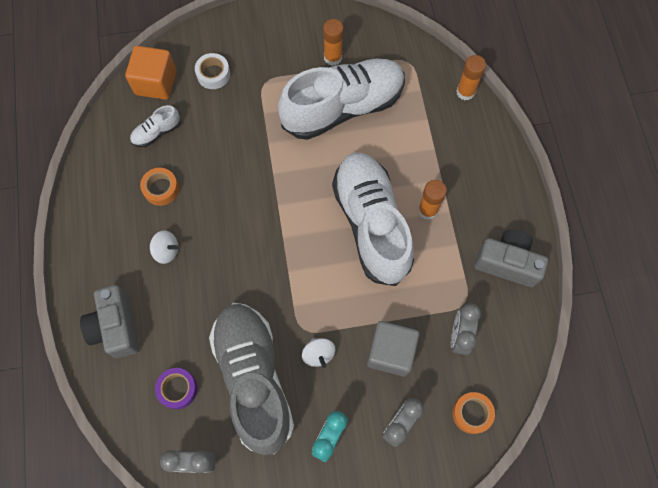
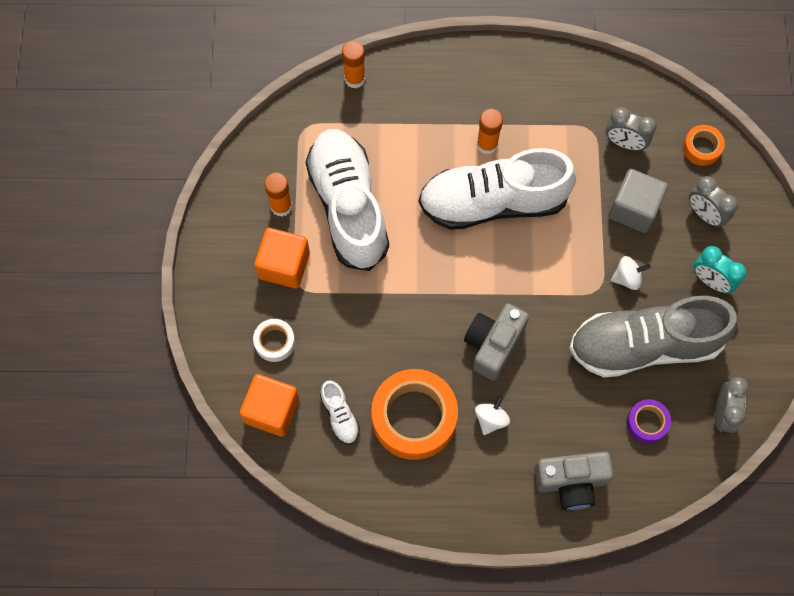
camera: 80 degrees left, 0 degrees up
(161, 189) = (414, 417): orange tape -> orange tape, size x2.05
(280, 69) = (284, 265): none -> orange cube
(507, 263) = (556, 83): grey camera -> grey camera (493, 344)

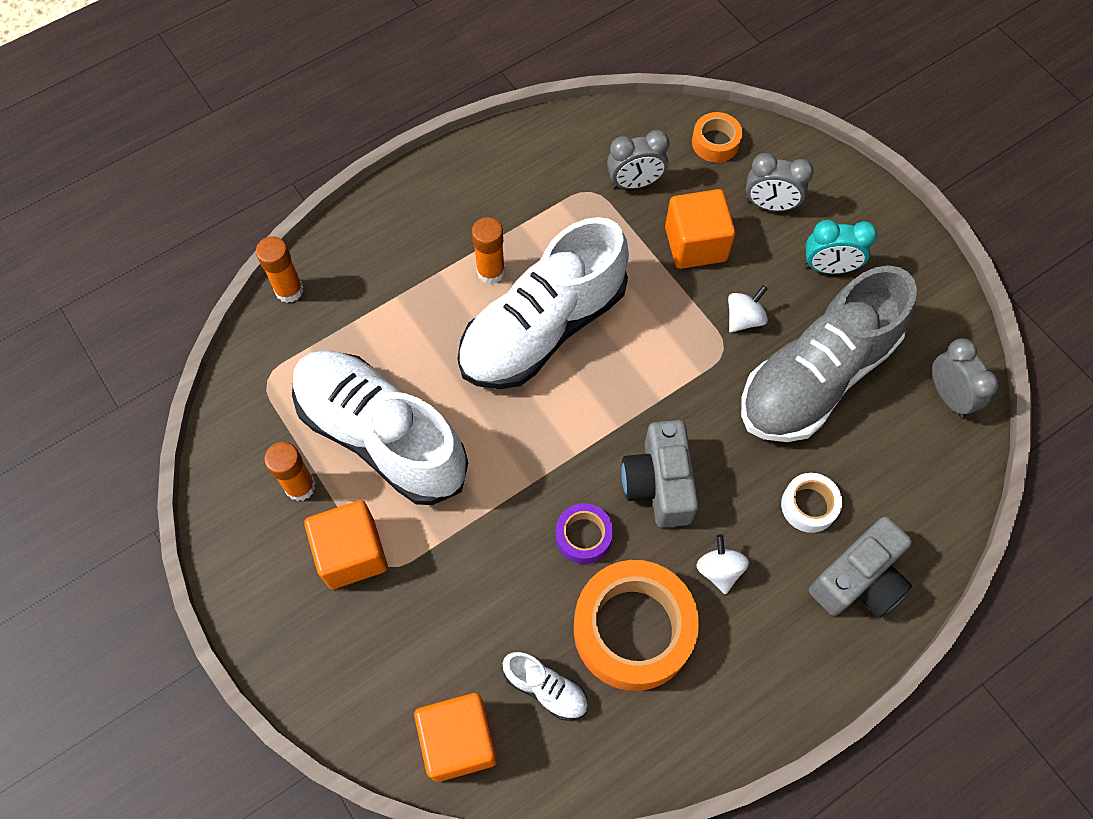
camera: 35 degrees left, 5 degrees down
(275, 342) = (404, 654): white tape -> white tape (809, 505)
(633, 209) = (695, 244): grey cube -> orange cube
(647, 423) = (883, 458): purple tape -> purple tape (583, 536)

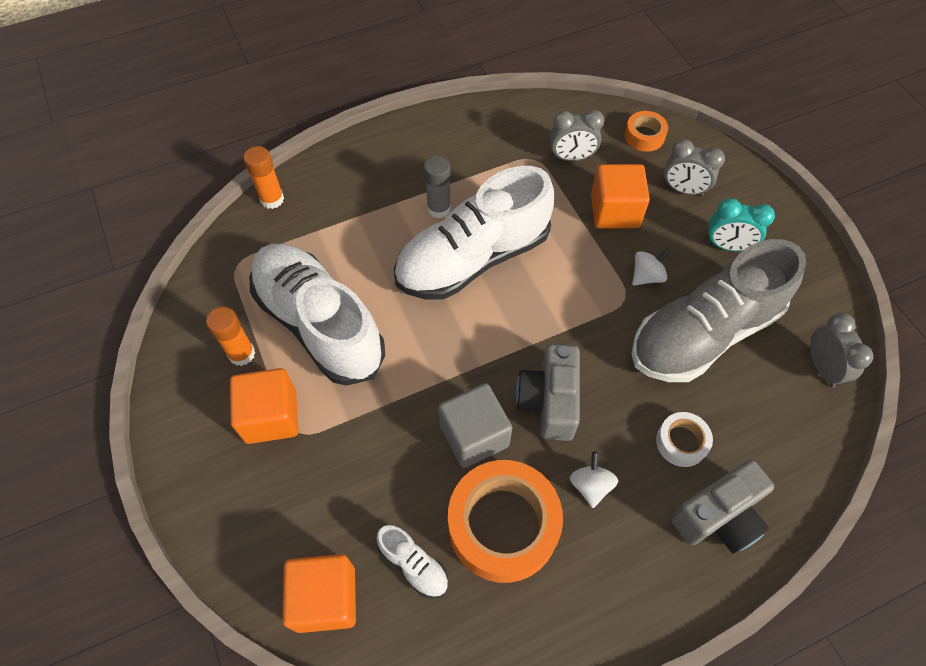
camera: 10 degrees right, 5 degrees down
(491, 272) = (439, 208): orange glue stick -> grey glue stick
(583, 536) = (474, 435): purple tape -> grey cube

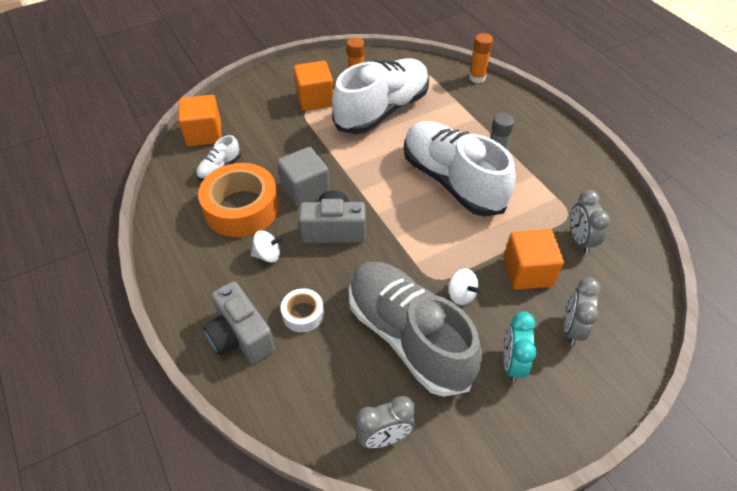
camera: 85 degrees right, 10 degrees down
(644, 136) = (631, 297): orange tape -> none

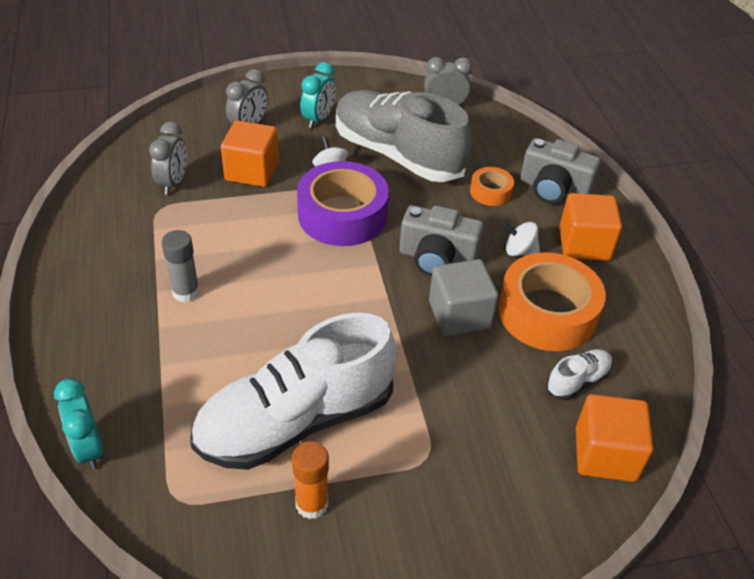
camera: 165 degrees left, 5 degrees down
(240, 336) = (553, 189): grey camera -> grey camera turned 135 degrees clockwise
(303, 314) = (490, 192): white tape -> orange tape
(315, 99) = (402, 481): orange cube -> orange cube (584, 244)
(408, 336) = (397, 154): grey shoe -> grey shoe turned 150 degrees clockwise
(425, 249) = (342, 215): none -> purple tape
(452, 181) = (263, 278): white shoe -> none
(477, 78) = (89, 448): orange glue stick -> turquoise clock

